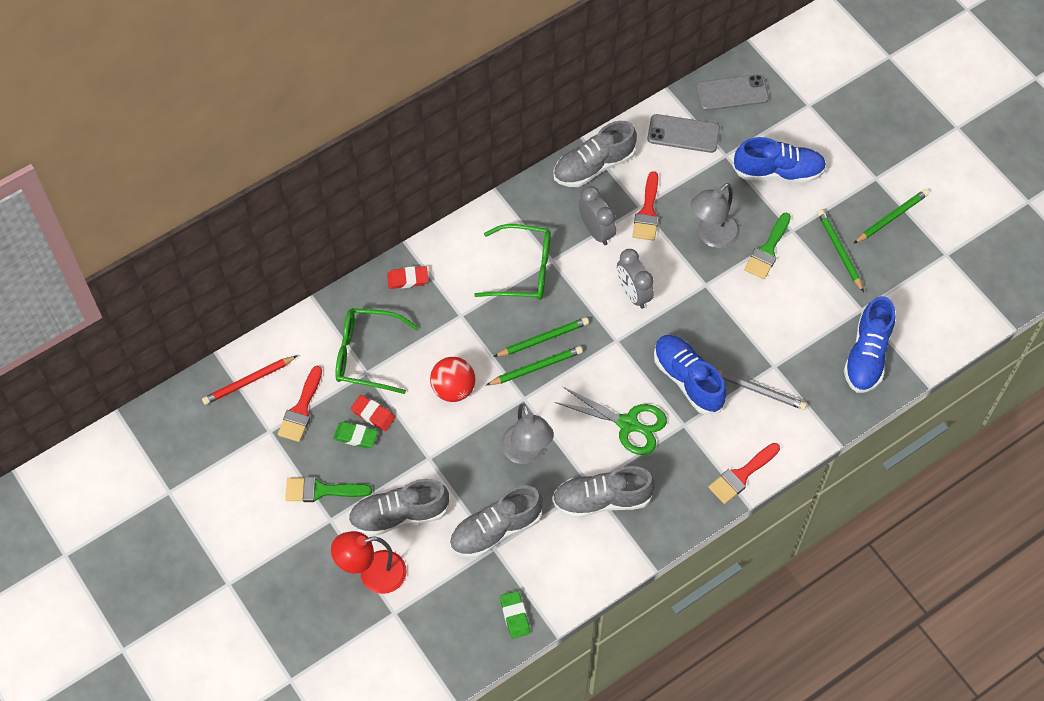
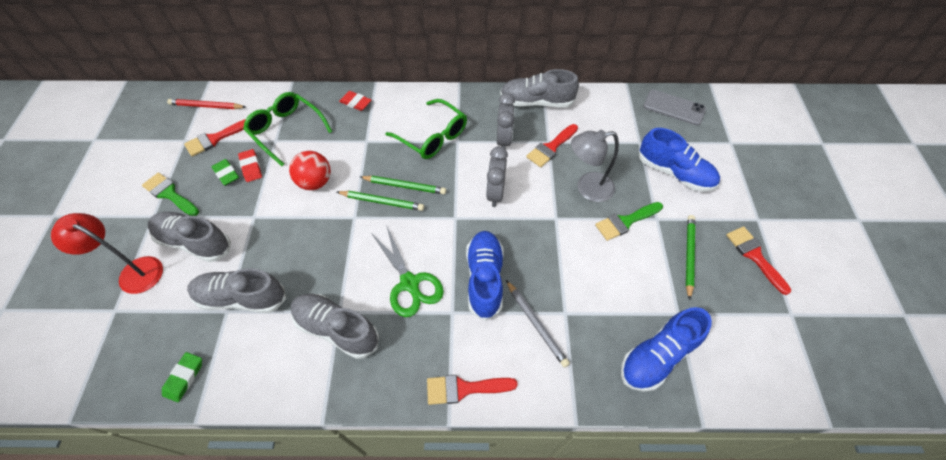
camera: 35 degrees right, 5 degrees down
(526, 453) = (318, 256): grey lamp -> none
(683, 134) = (617, 114): grey phone -> none
(891, 217) = (754, 256): green pencil -> red brush

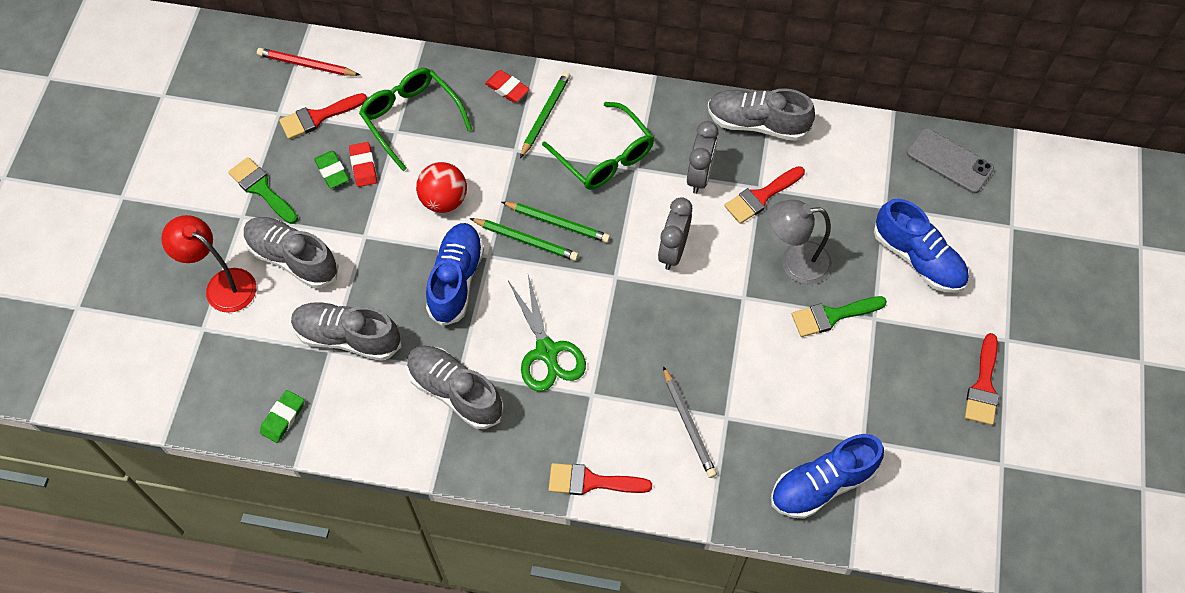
camera: 10 degrees right, 5 degrees up
(484, 279) = (638, 361): blue shoe -> blue shoe (456, 280)
(689, 255) = (899, 372): green pencil -> green pencil (545, 115)
(754, 256) = (983, 386): red brush -> red brush turned 150 degrees counterclockwise

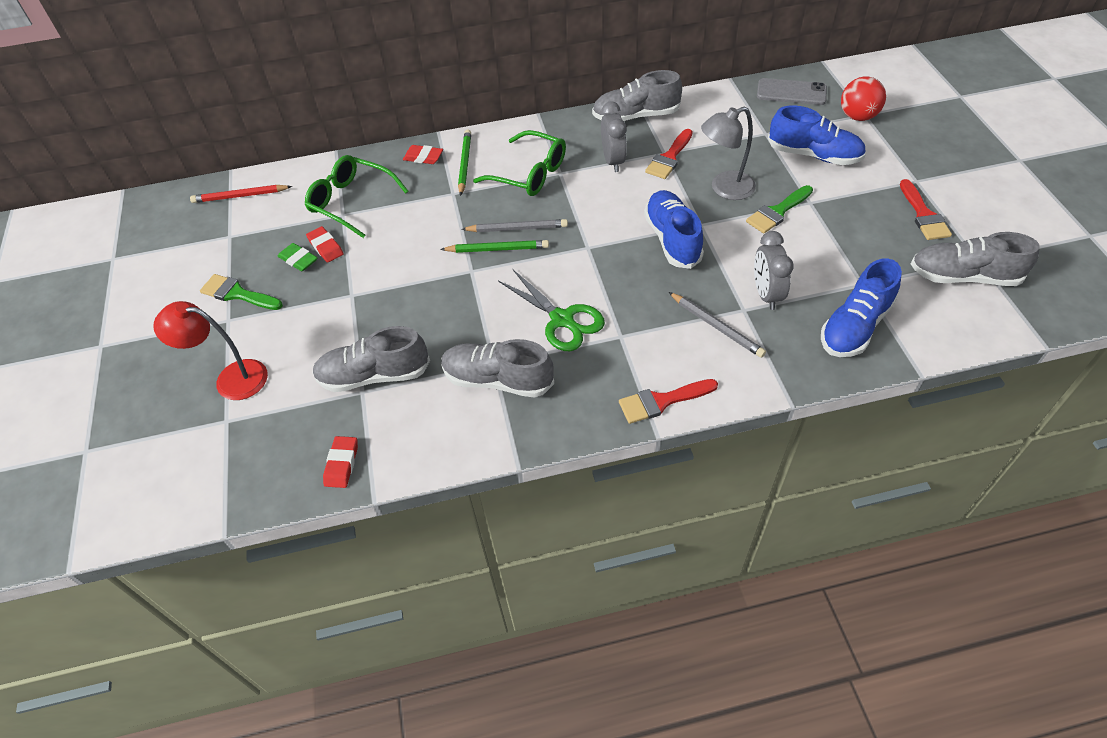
camera: 20 degrees left, 10 degrees down
(283, 418) = (342, 464): green eraser -> red eraser
(293, 258) = (292, 334): grey shoe -> grey shoe (963, 276)
(318, 117) = (267, 227): red brush -> none
(444, 200) = (410, 246): red ball -> red ball (857, 116)
(456, 280) = (452, 297): blue shoe -> blue shoe (672, 239)
(557, 223) = (517, 228): green pencil -> grey pencil
(673, 251) = (624, 214): grey clock -> grey clock (766, 294)

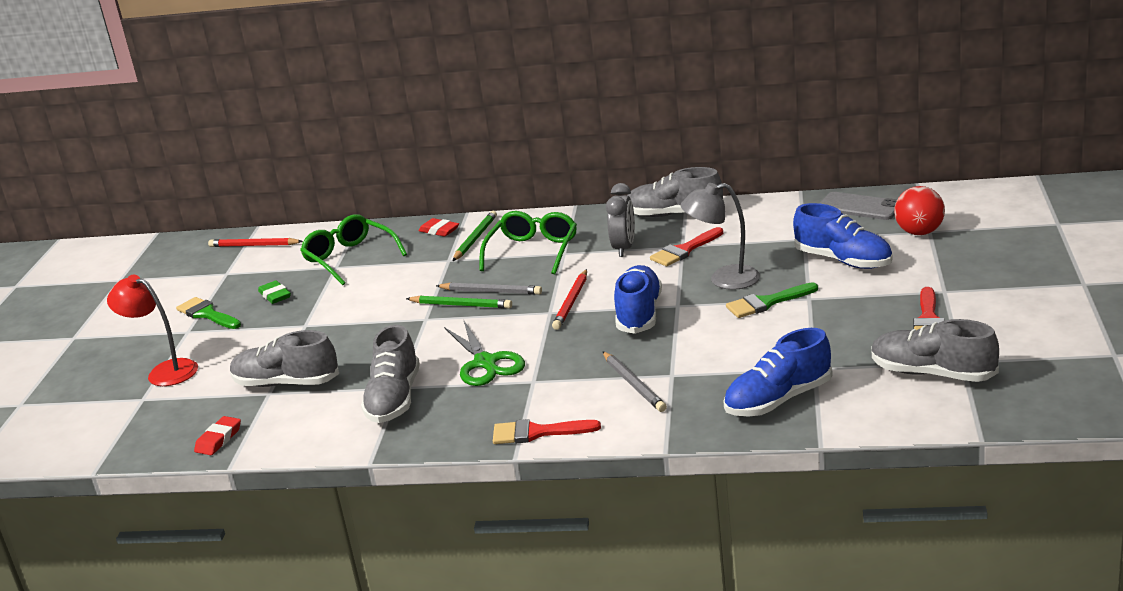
camera: 20 degrees right, 25 degrees down
(325, 247) = (305, 289): red eraser -> none
(497, 380) = (394, 399): grey shoe -> grey shoe turned 120 degrees counterclockwise
(529, 174) = (533, 251): green glasses -> green glasses turned 120 degrees counterclockwise
(601, 232) = (571, 302): none -> red pencil
(766, 294) = (704, 365): grey clock -> none

